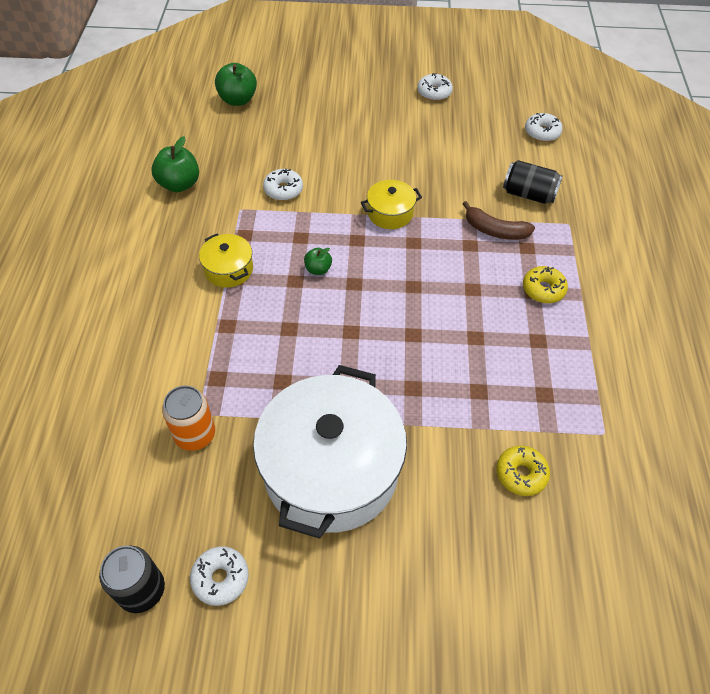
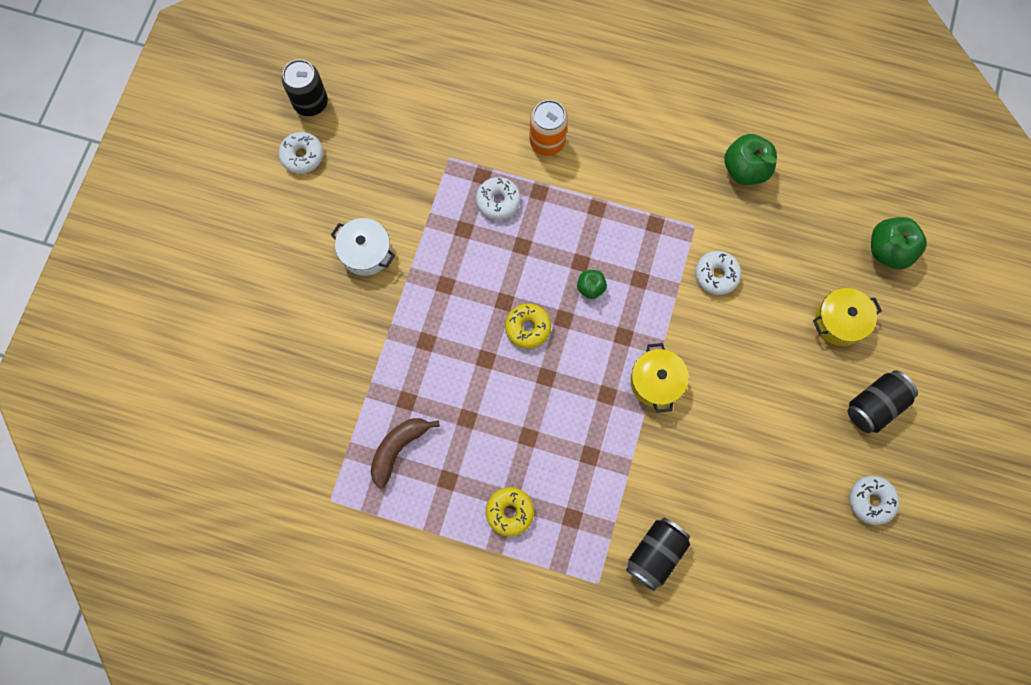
camera: 105 degrees right, 20 degrees up
(195, 434) = (430, 152): orange can -> orange can (547, 141)
(229, 269) = (609, 203): yellow pot -> yellow pot (840, 321)
(331, 469) = (366, 252): white pot -> white pot, size x0.44
(364, 97) = (874, 405): none -> black can
(495, 230) = (605, 491): brown banana -> brown banana (398, 449)
(521, 474) = (315, 408): yellow donut -> yellow donut (528, 328)
(542, 132) = (765, 618): white donut -> white donut (498, 201)

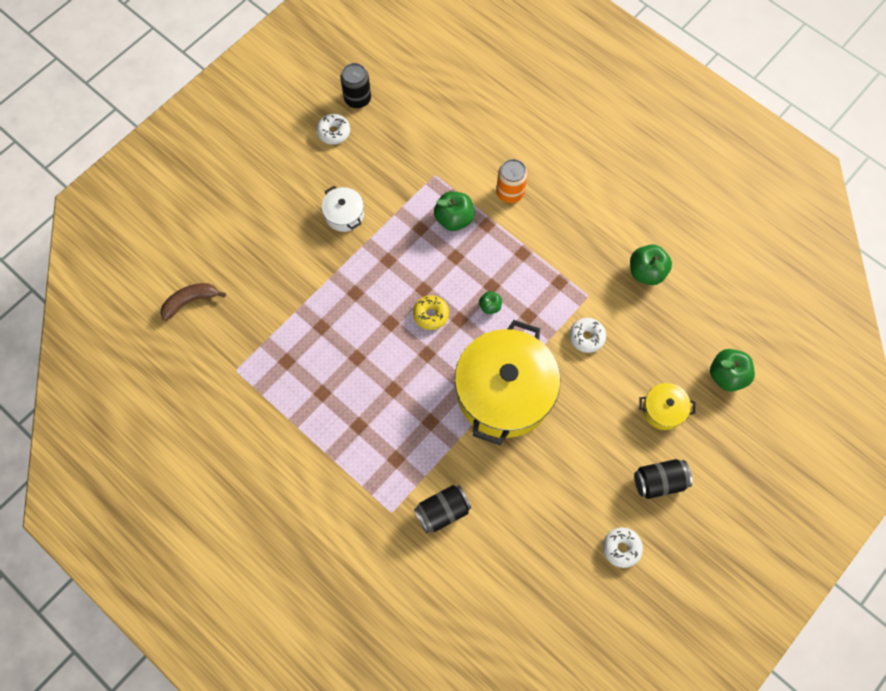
camera: 25 degrees right, 5 degrees down
(398, 449) = (299, 356): brown banana -> brown banana (190, 301)
(498, 201) = (454, 219): white donut -> green apple
(510, 512) = (354, 434): yellow donut -> none
(656, 382) = (504, 392): yellow pot -> yellow pot, size x2.28

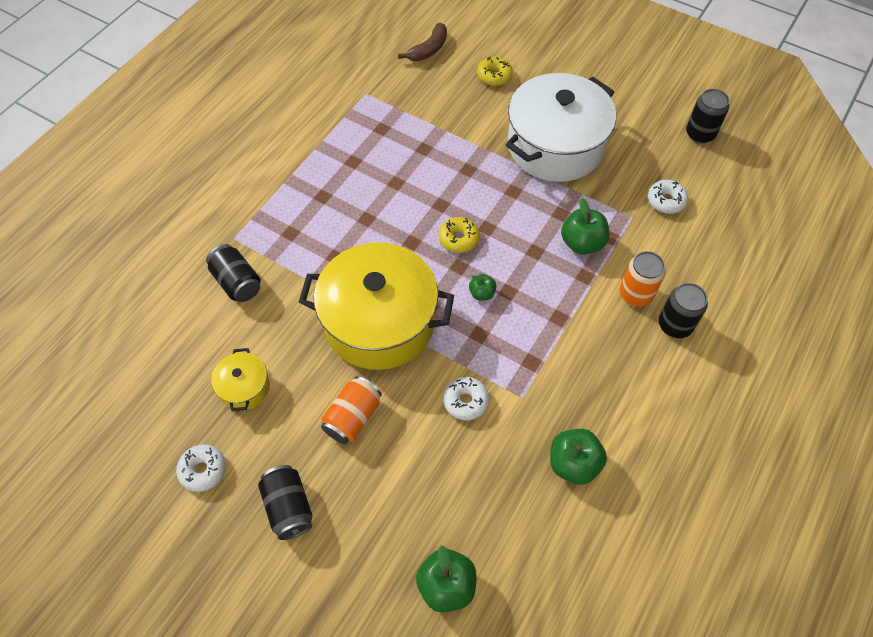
camera: 80 degrees right, 10 degrees down
(190, 301) = (429, 49): brown banana -> brown banana turned 75 degrees clockwise
(244, 248) = (494, 76): none -> yellow donut
(334, 132) = (650, 121): white donut -> white donut (666, 201)
(344, 215) = (555, 146): white pot -> white pot, size x2.28
(542, 173) = (675, 325): none -> black can
(589, 424) = (353, 417): none -> orange can
(663, 410) = (384, 503): yellow pot -> yellow pot (244, 387)

